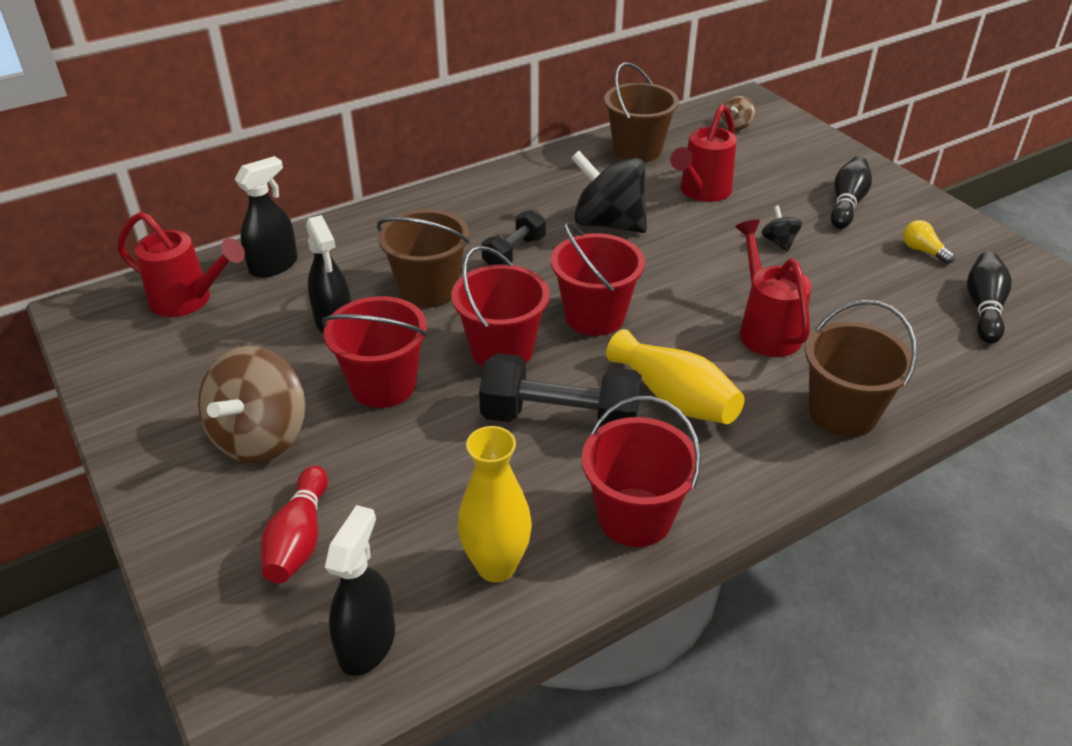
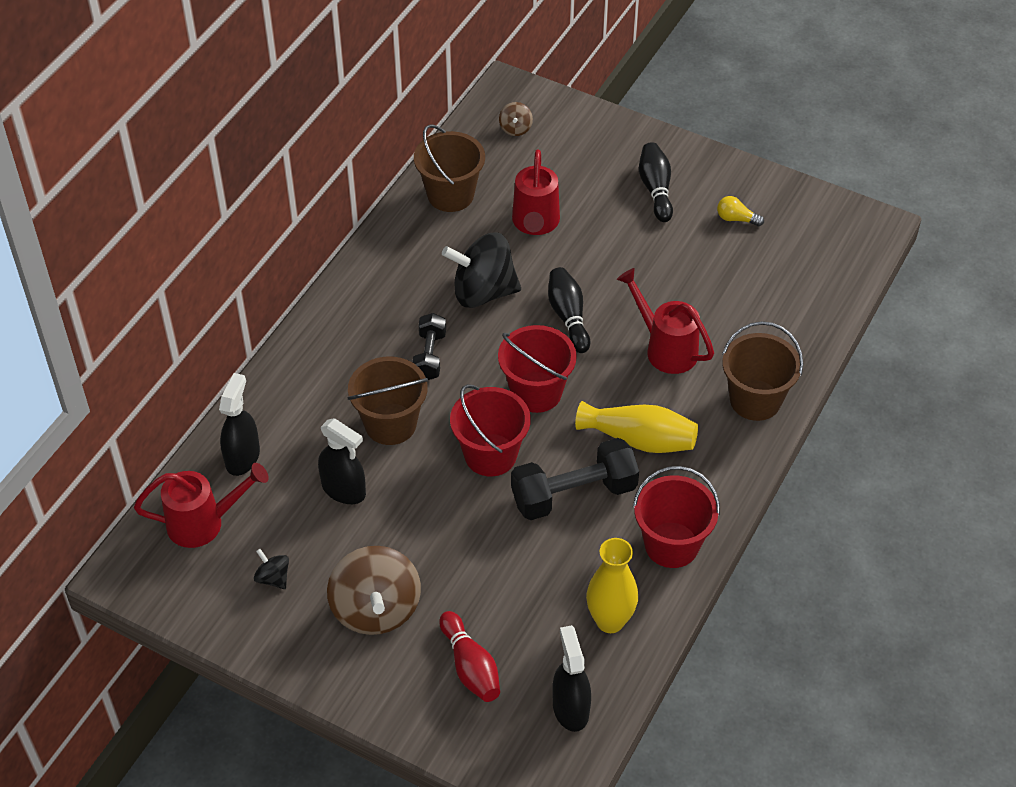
camera: 30 degrees left, 10 degrees up
(383, 385) = (427, 525): red bucket -> none
(779, 242) = (627, 255): black spinning top -> black spinning top (273, 578)
(983, 308) = (803, 260): black bowling pin -> black bowling pin (568, 317)

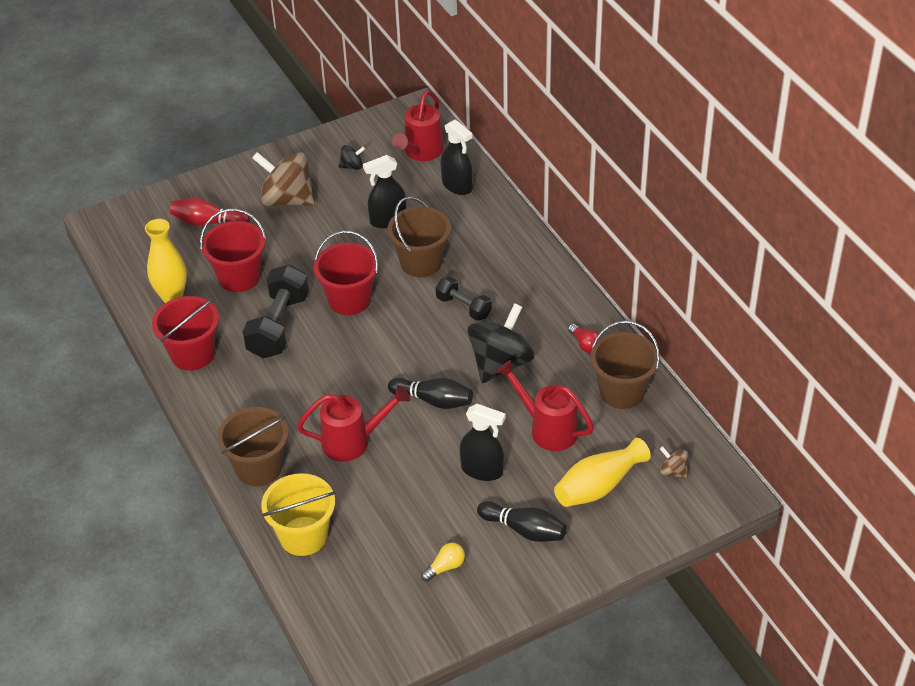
camera: 125 degrees right, 5 degrees down
(411, 244) = (585, 344): none -> red light bulb
(536, 392) = (380, 348): red bucket -> red bucket (239, 277)
(570, 708) = (137, 251): black spray bottle -> black spray bottle (482, 470)
(639, 440) = (288, 382): yellow vase -> yellow vase (598, 486)
(793, 325) = (303, 536): none -> yellow bucket

